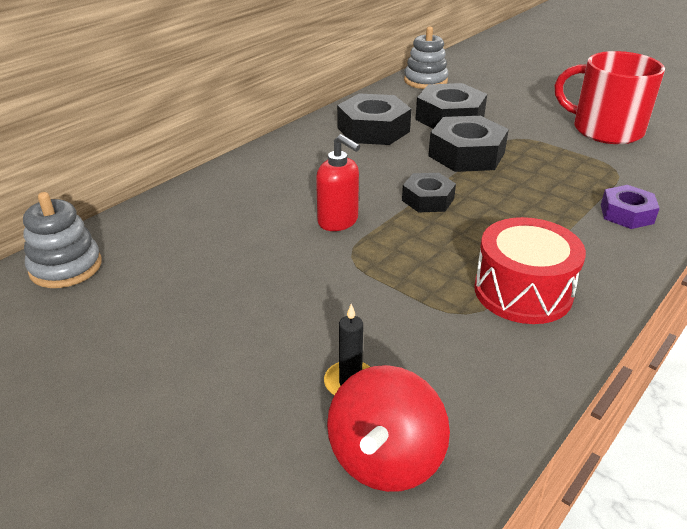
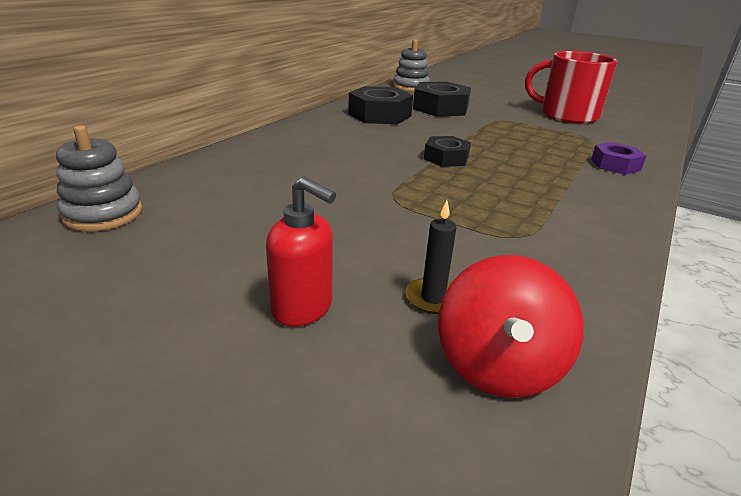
camera: 10 degrees left, 5 degrees down
(338, 221) = (372, 174): red soap dispenser -> red soap dispenser (303, 308)
(466, 154) = (465, 130): black nut -> none
(523, 291) = (560, 219): red drum -> none

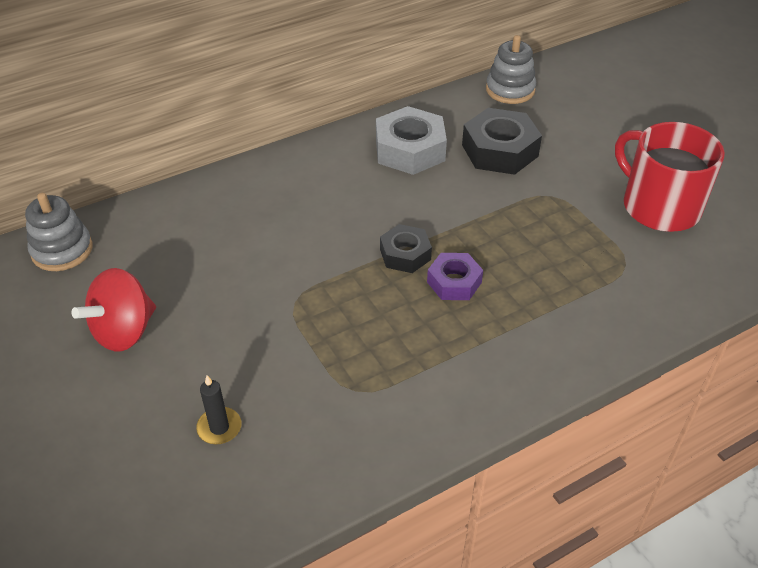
camera: 30 degrees right, 15 degrees up
(303, 308) = (128, 401): red soap dispenser -> none
(380, 115) = (410, 150): black nut -> grey nut
(498, 366) = (206, 500): red spinning top -> red spinning top (124, 331)
(615, 165) = (590, 323): purple nut -> purple nut (454, 282)

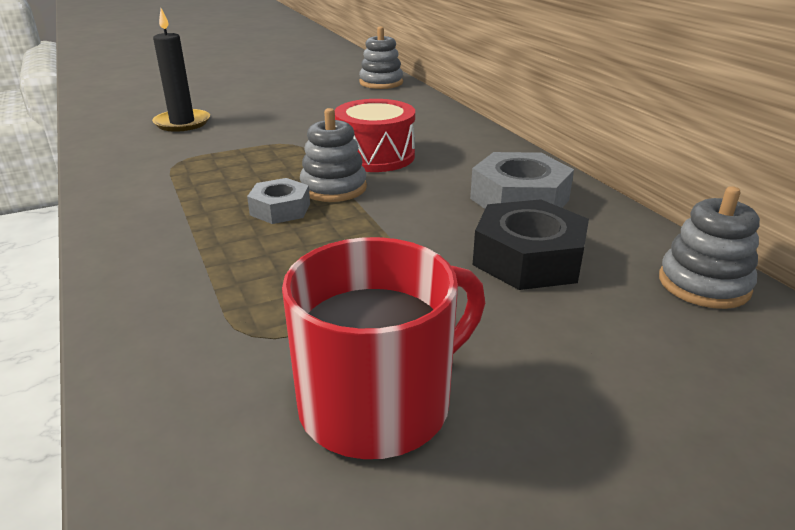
camera: 95 degrees right, 15 degrees down
(124, 331) = (291, 99): red spinning top -> none
(219, 427) = (182, 123): black candle -> black candle, size x1.71
(327, 234) = (375, 156): none -> red drum
(405, 254) = (333, 188): black nut -> grey stacking toy
(454, 282) = (280, 209): purple nut -> grey nut

